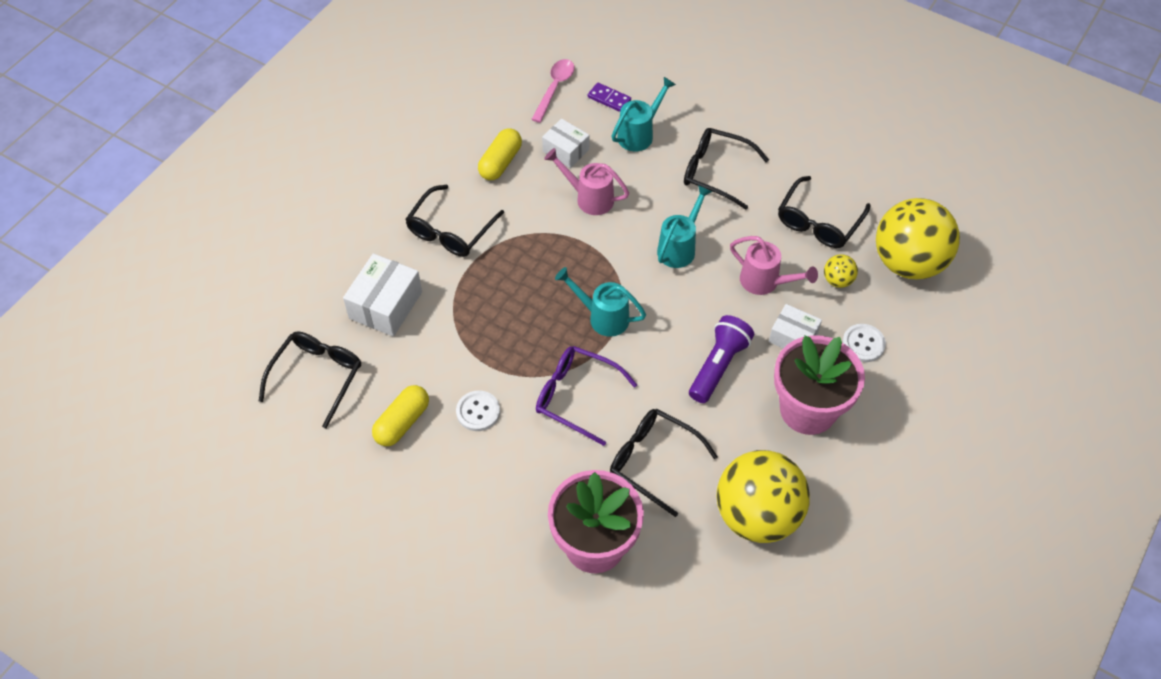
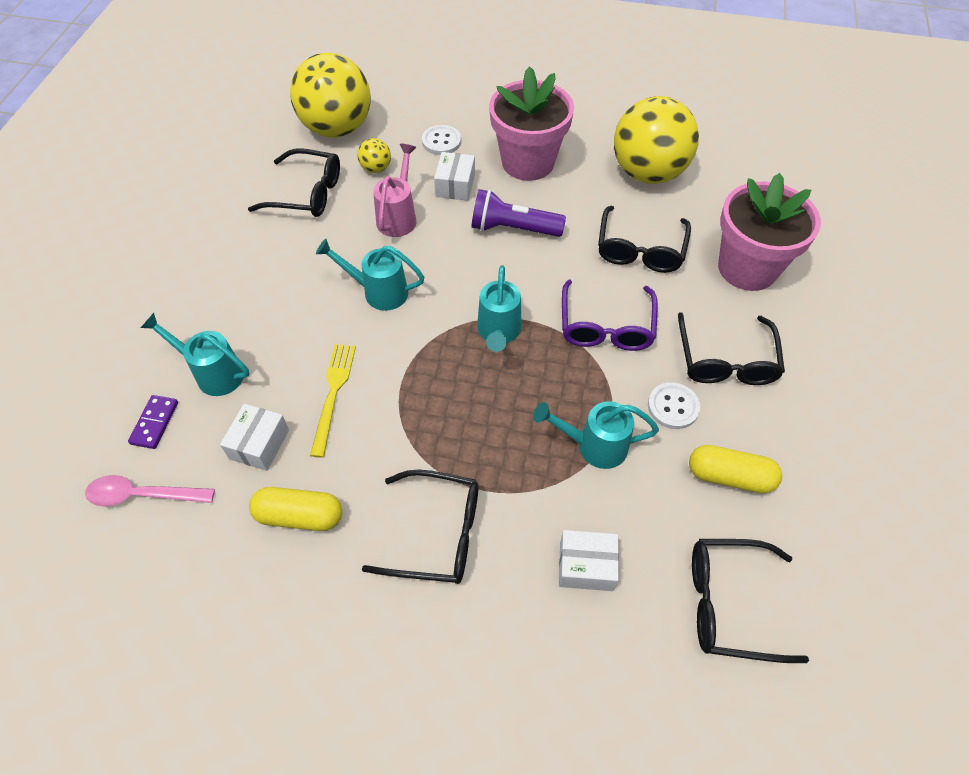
camera: 110 degrees left, 0 degrees up
(385, 305) = (586, 566): white box -> white box, size x0.65
(470, 344) = (594, 446): none -> turquoise watering can
(589, 198) = (333, 394): pink watering can -> yellow fork
(716, 172) = (259, 286): black glasses -> black glasses (725, 360)

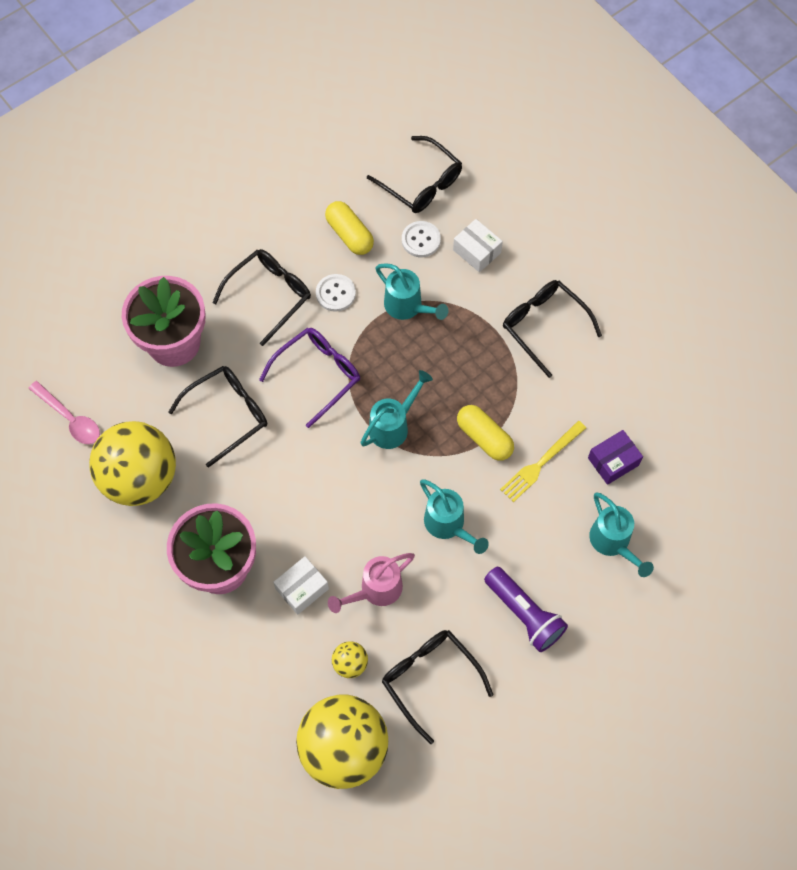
camera: 140 degrees left, 10 degrees up
(143, 495) = (706, 479): pink spoon -> pink spoon (70, 418)
(154, 423) = (674, 530): purple domino -> none
(259, 444) = (613, 461): white box -> purple box
(299, 516) = (617, 395): yellow capsule -> yellow capsule (484, 437)
(441, 141) = (267, 652): white button -> white button (421, 240)
(513, 229) = (299, 506): purple flashlight -> purple flashlight (524, 614)

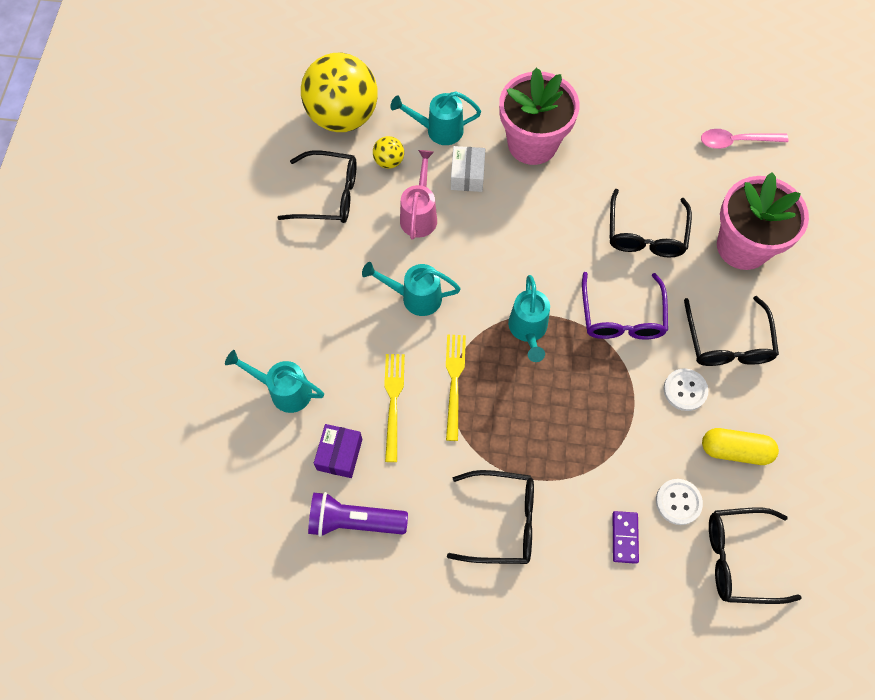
camera: 135 degrees right, 0 degrees up
(140, 478) = (646, 147): yellow ball -> none
(407, 307) = (622, 432): turquoise watering can -> turquoise watering can (439, 130)
(477, 251) = (625, 537): white box -> purple domino
(484, 437) = (454, 382): yellow capsule -> yellow fork
(524, 614) = (304, 286): purple flashlight -> purple flashlight (354, 521)

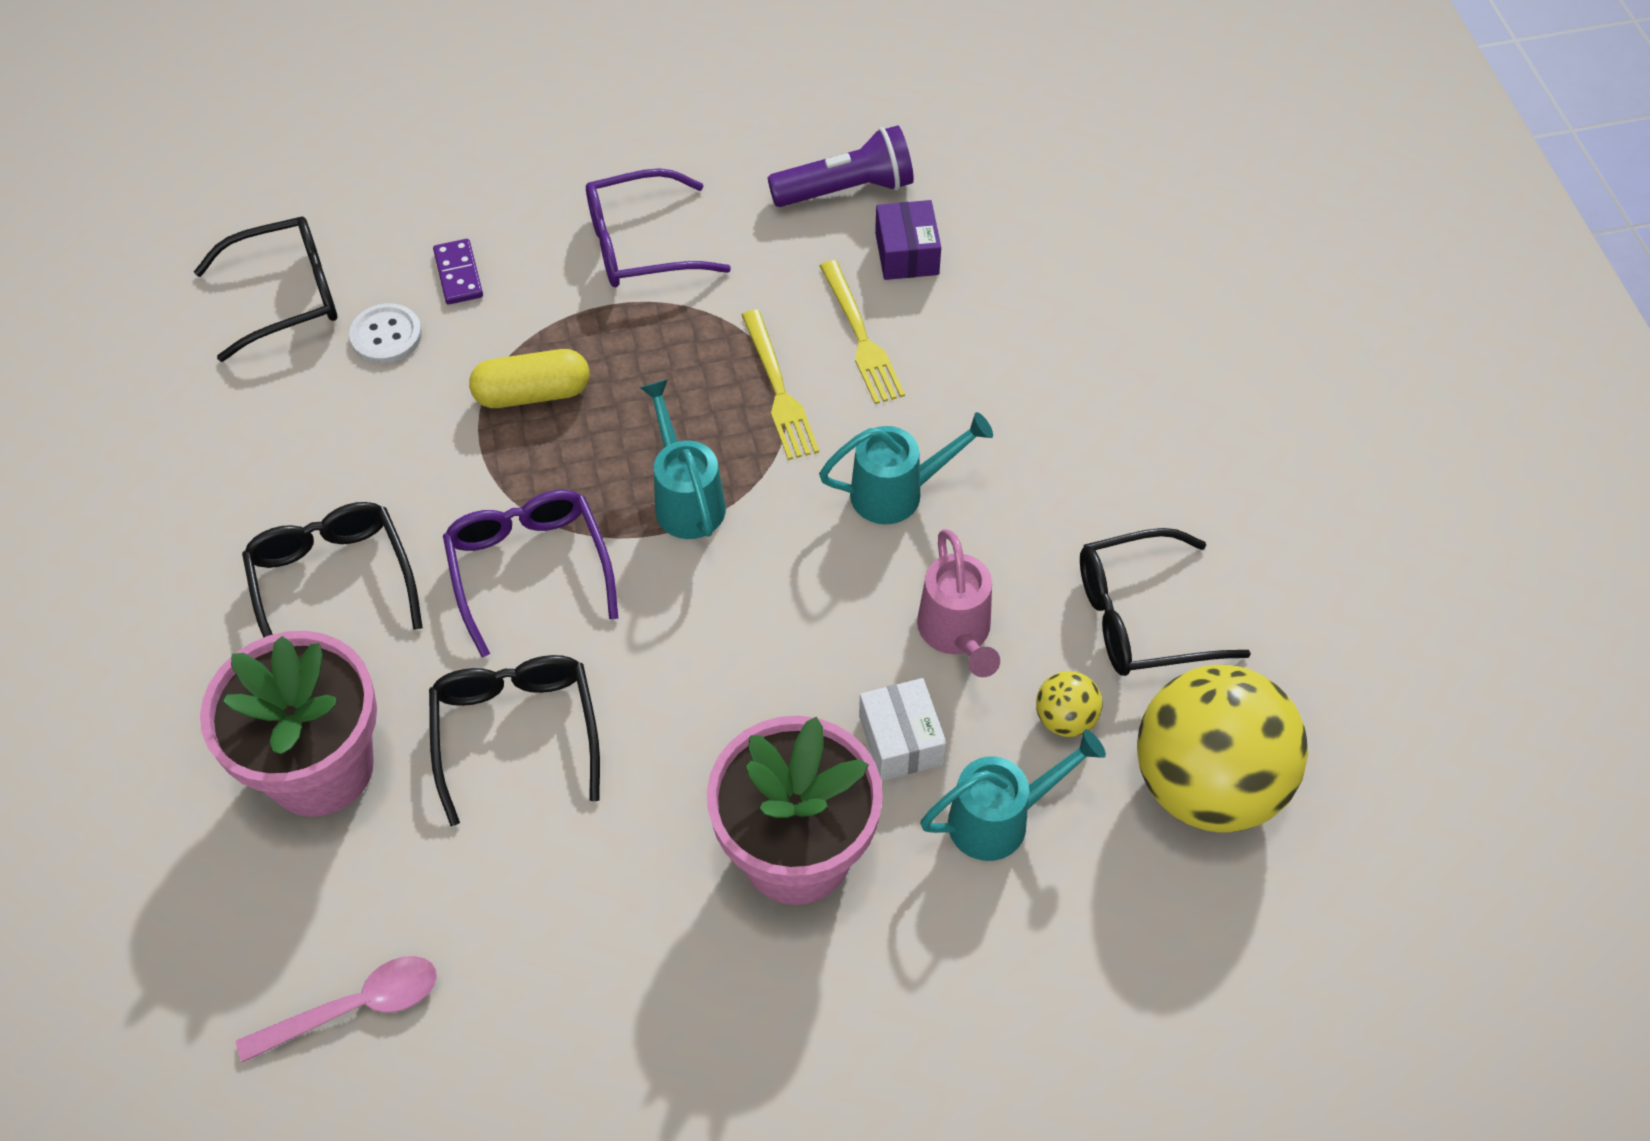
camera: 160 degrees right, 10 degrees down
(284, 391) = (1032, 304): turquoise watering can -> none
(501, 521) = (642, 244): black glasses -> purple glasses
(685, 390) = (398, 486): white button -> none
(735, 450) = (304, 425): yellow capsule -> yellow capsule (532, 393)

